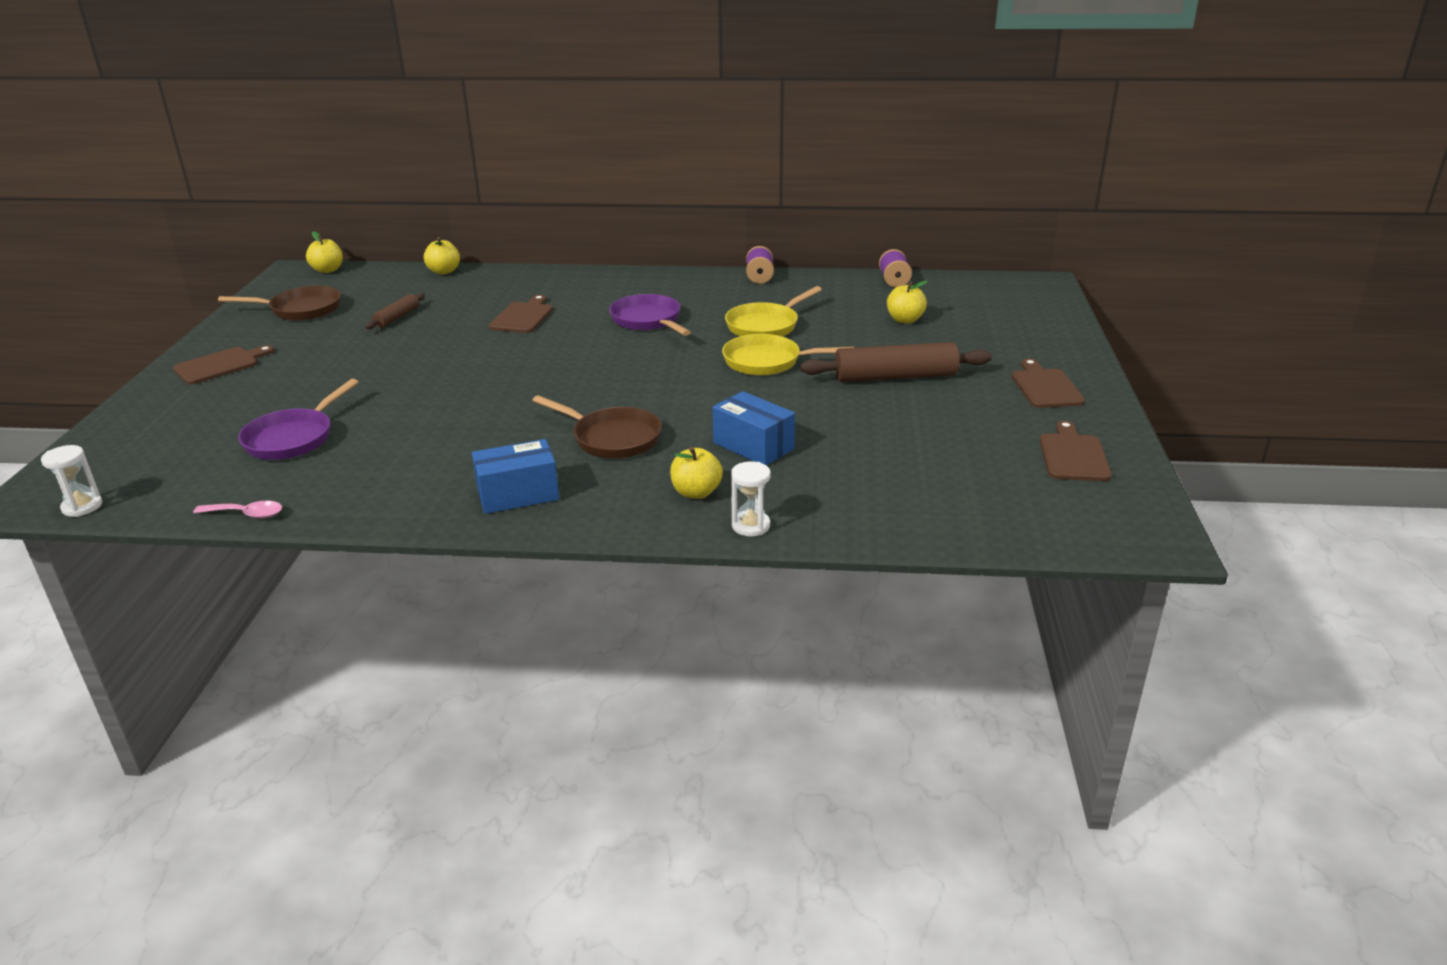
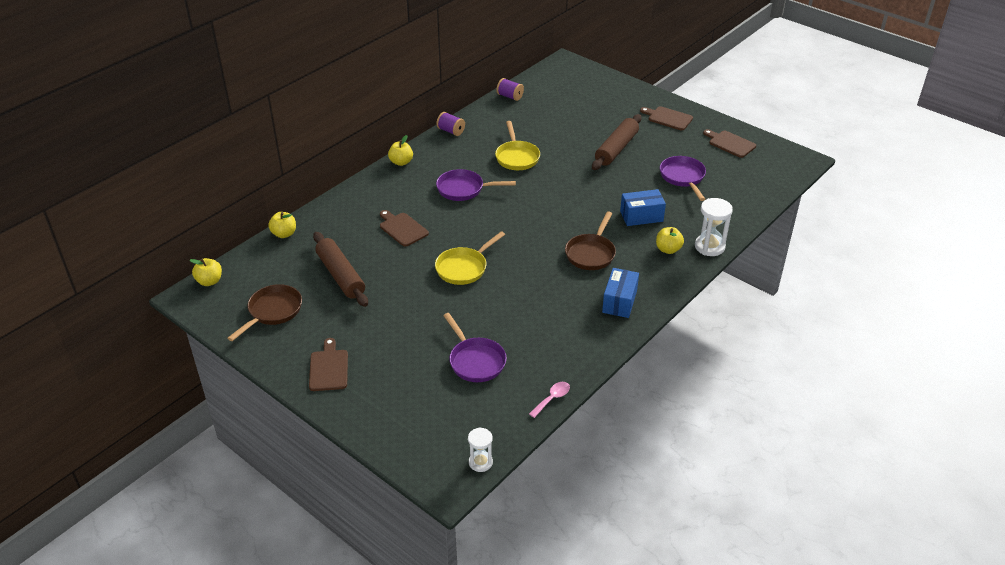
camera: 55 degrees left, 10 degrees up
(397, 317) = (341, 275): brown rolling pin -> brown rolling pin, size x1.90
(612, 438) = (591, 253): brown pan -> brown pan turned 135 degrees clockwise
(750, 526) = (709, 247): white hourglass -> white hourglass, size x1.57
(768, 362) = (560, 175): yellow pan -> yellow pan (464, 268)
(905, 320) = (559, 116): yellow apple -> yellow apple (401, 162)
(907, 446) = (683, 177): none -> purple pan

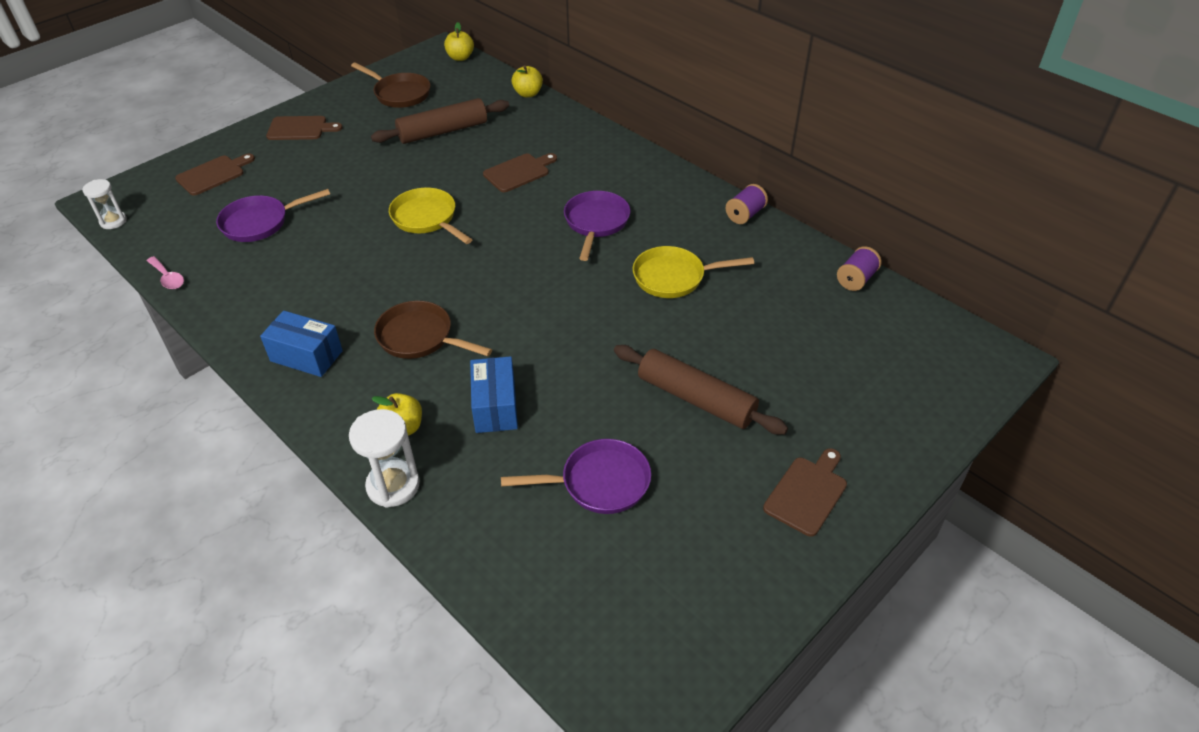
camera: 95 degrees right, 5 degrees up
(401, 162) = (665, 171): yellow apple -> none
(730, 143) = (714, 587): brown cutting board -> brown cutting board (213, 174)

